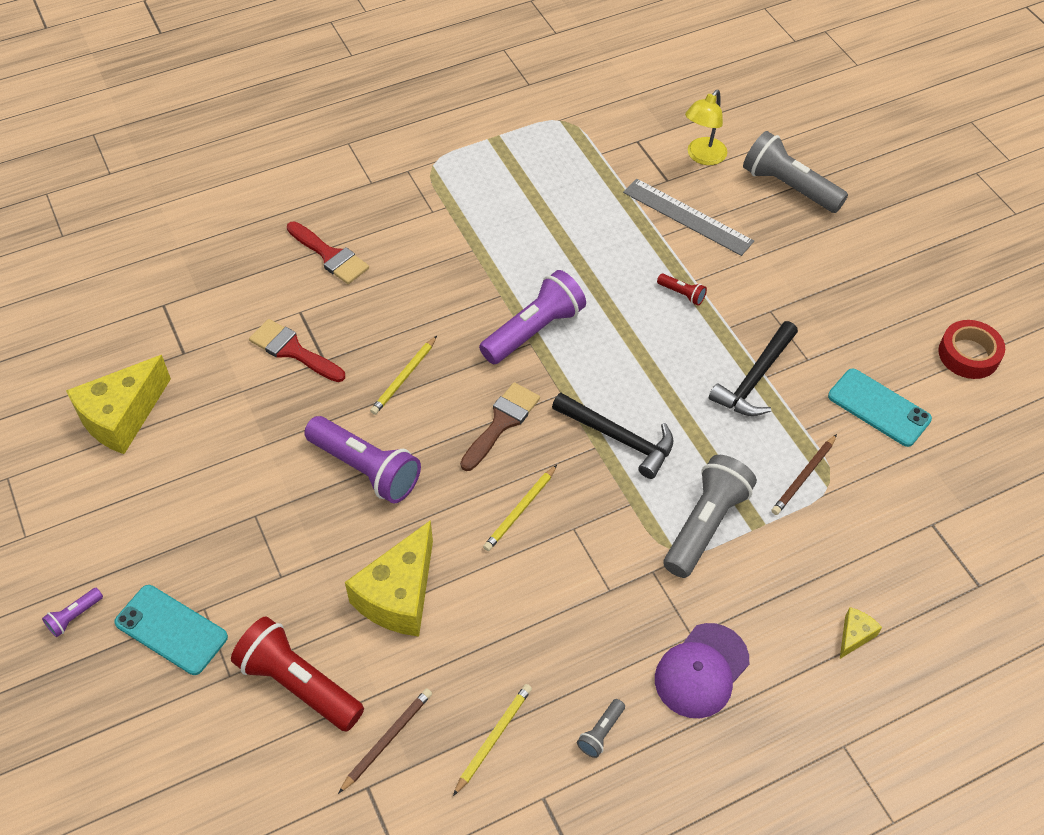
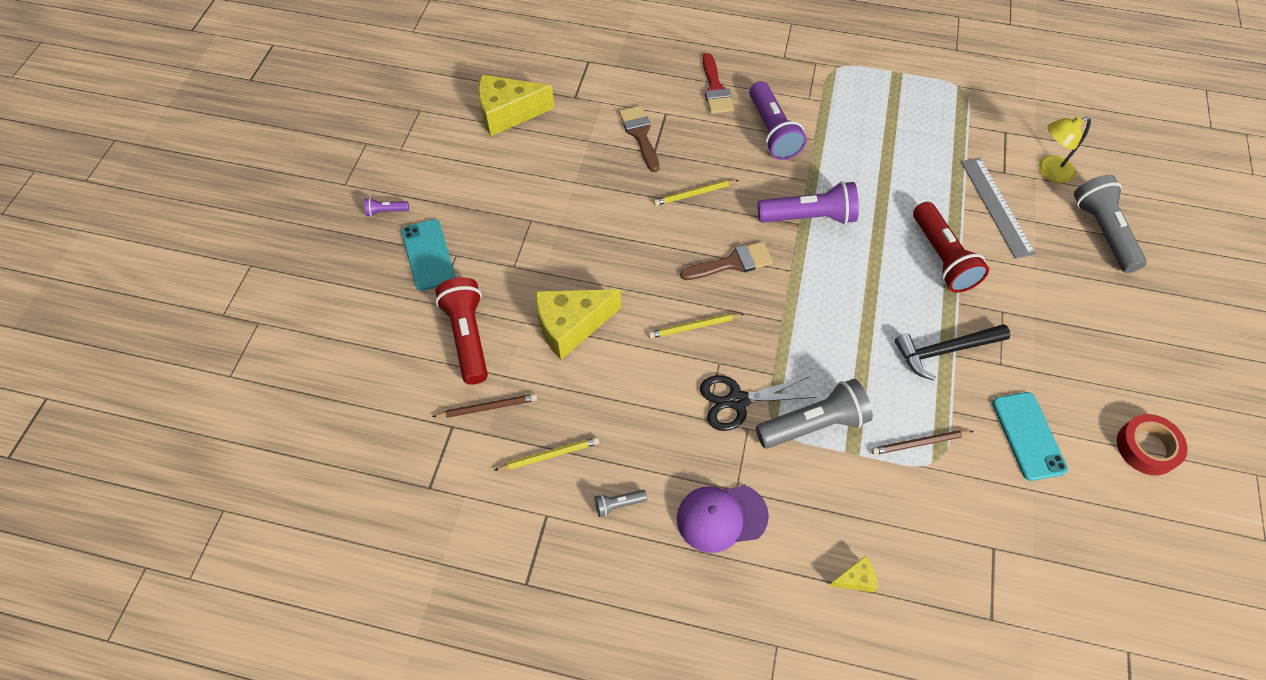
camera: 40 degrees right, 5 degrees up
(293, 351) = (640, 135): red brush -> brown brush
(365, 469) = (620, 235): purple flashlight -> purple flashlight (772, 131)
(618, 438) = (804, 325): black hammer -> none
(621, 552) = (737, 401): none -> black scissors
(682, 294) = (942, 258): red flashlight -> red flashlight, size x2.25

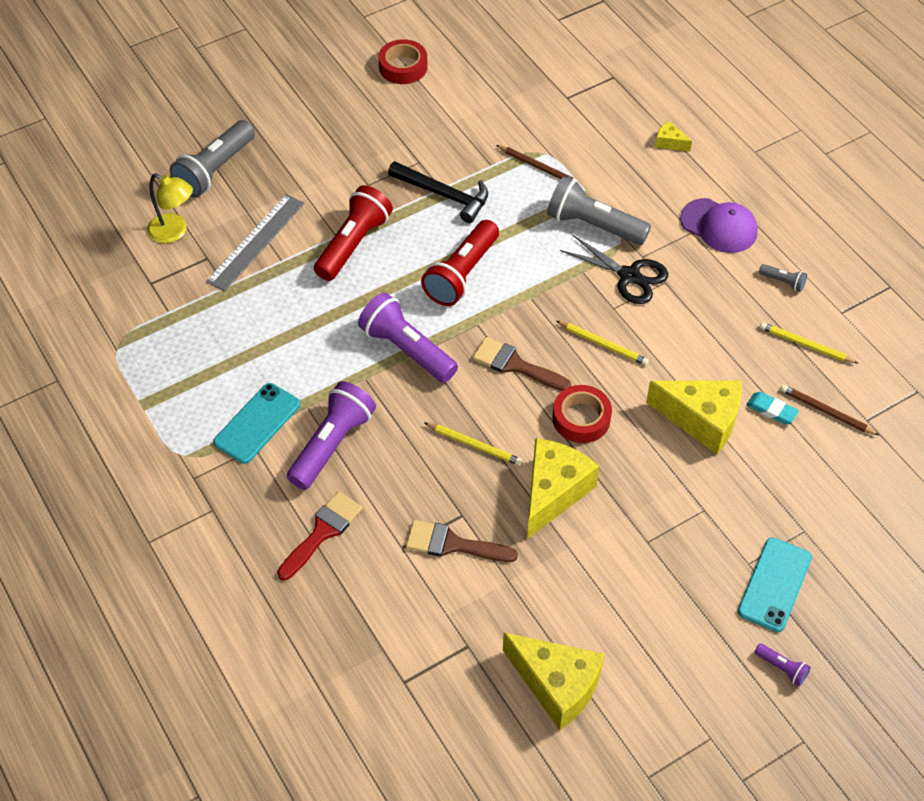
camera: 135 degrees left, 5 degrees down
(468, 337) = (798, 479): red flashlight -> red flashlight (462, 274)
(529, 375) = (771, 410): none -> turquoise eraser
(616, 204) = (553, 492): none -> yellow cheese
(640, 135) = (453, 544): brown brush -> brown brush turned 75 degrees clockwise
(650, 262) = (581, 418): none -> red tape
(1028, 436) = (463, 121): turquoise phone -> turquoise phone (257, 423)

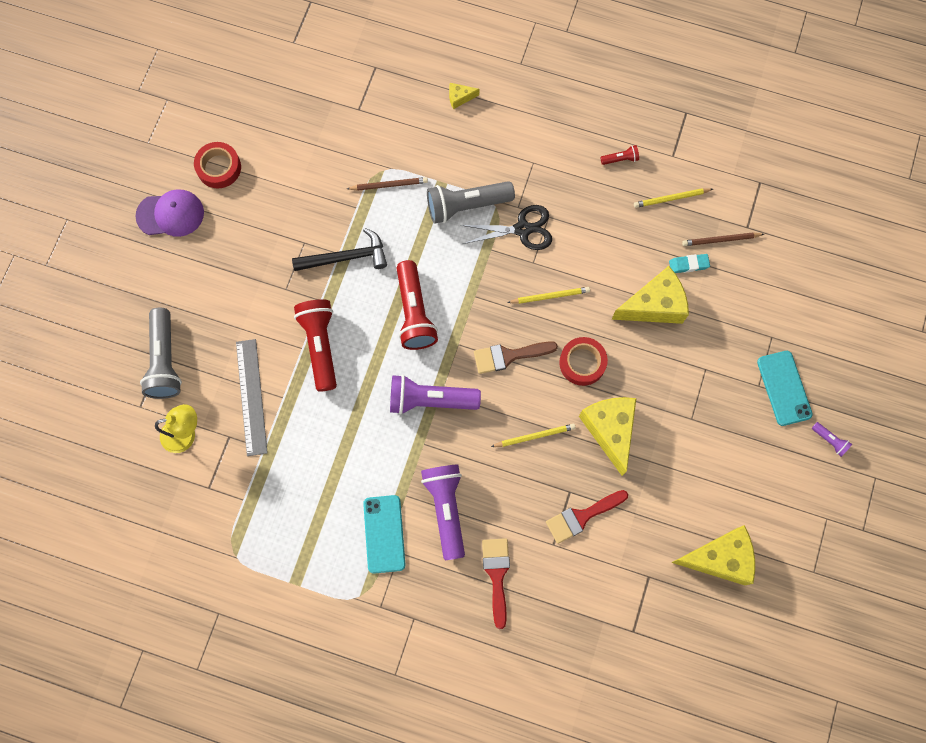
camera: 40 degrees left, 20 degrees up
(453, 544) = (582, 516): brown brush -> red brush
(719, 226) = (546, 144): purple cap -> purple cap (170, 214)
(782, 668) = (829, 440): purple flashlight -> purple flashlight turned 45 degrees clockwise
(783, 281) = (620, 159): grey flashlight -> red flashlight

